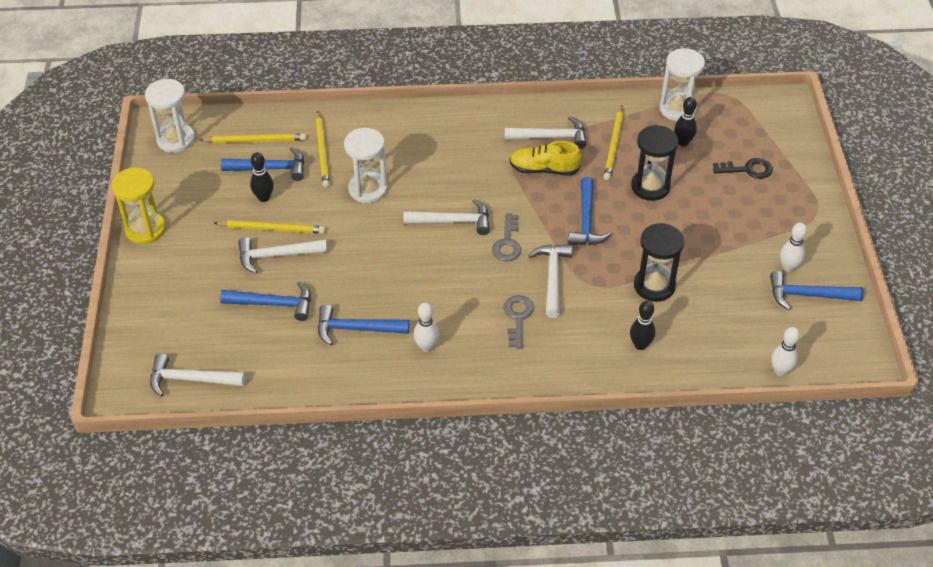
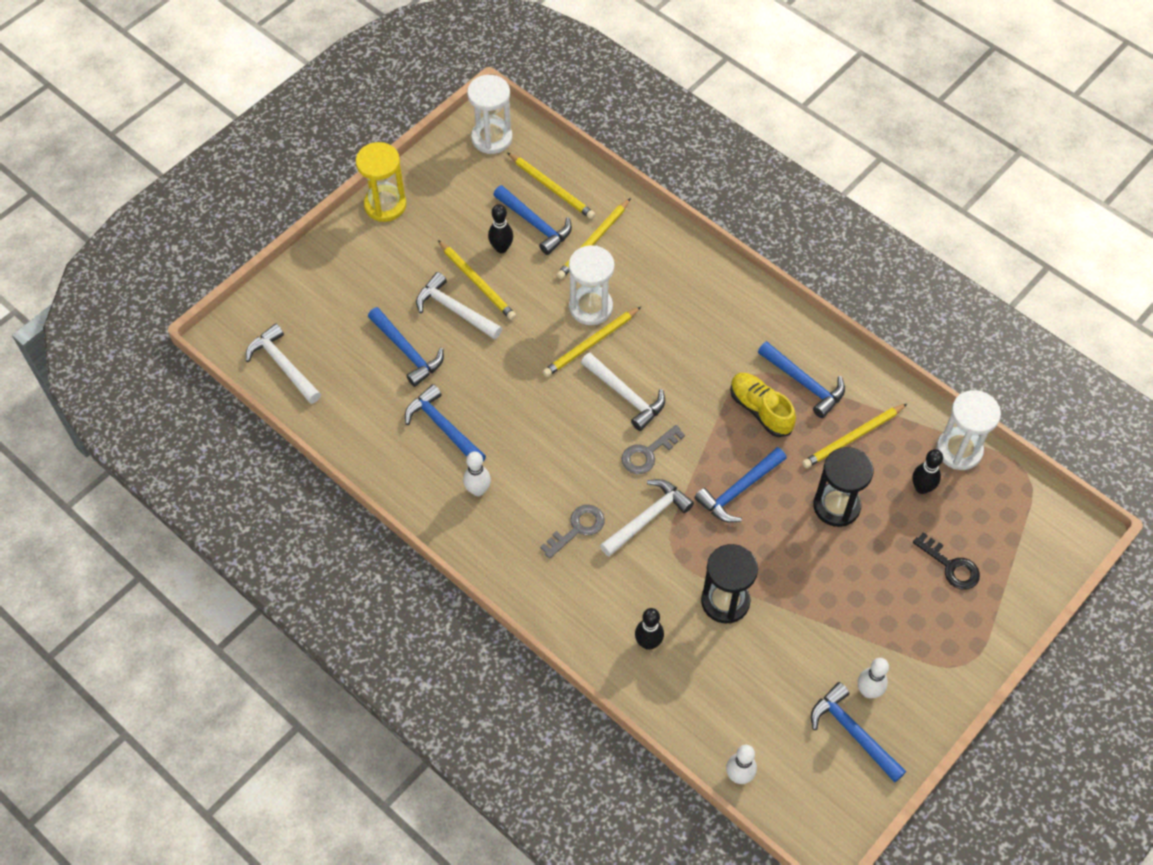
camera: 45 degrees right, 10 degrees up
(394, 209) = (591, 344): none -> yellow pencil
(551, 137) = (804, 383): white hammer -> blue hammer

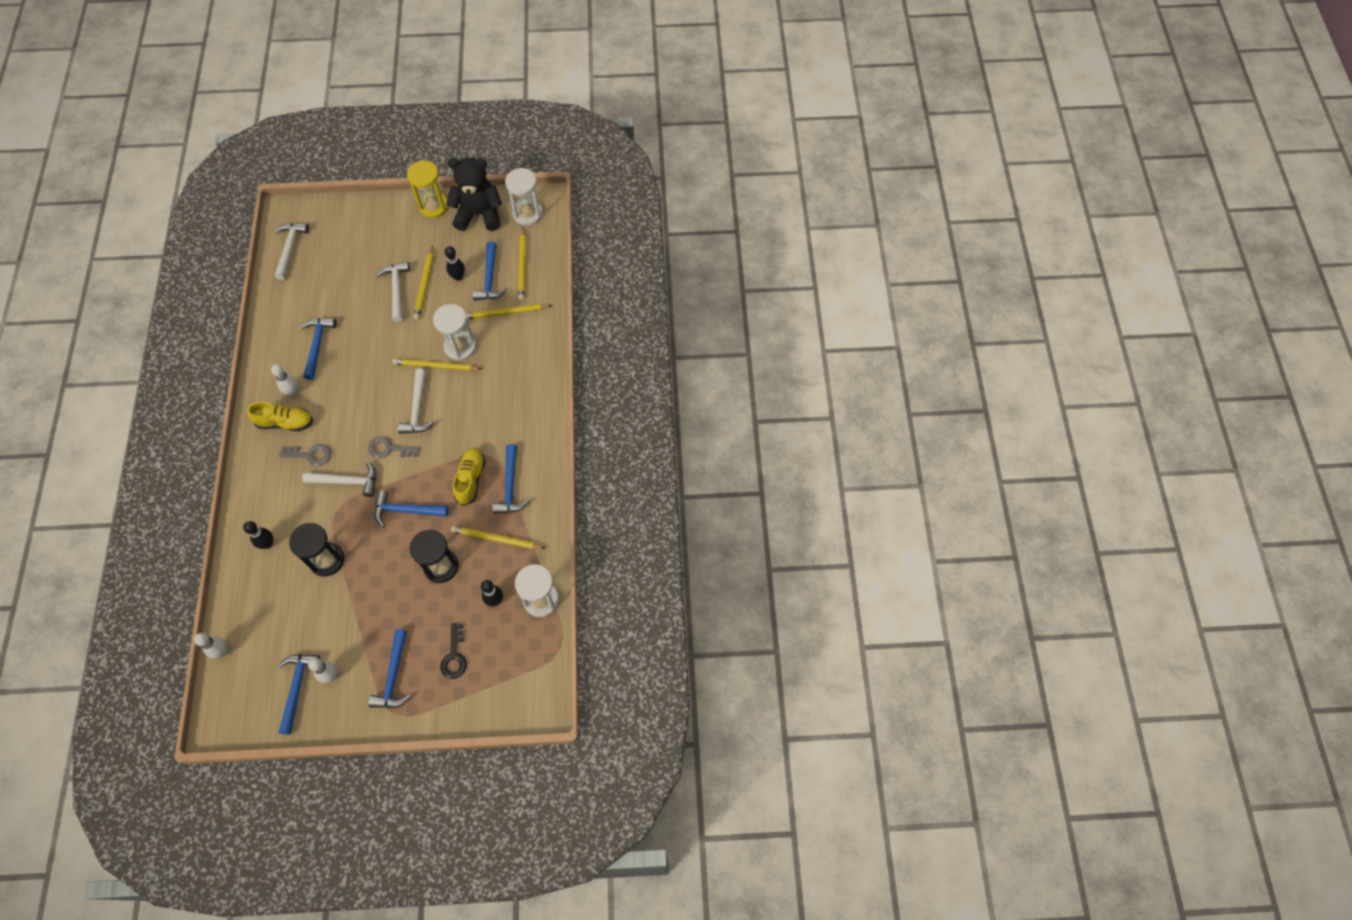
camera: 45 degrees right, 5 degrees up
(407, 352) = (350, 292): blue hammer -> blue hammer (394, 676)
(443, 176) = (479, 214): none -> black teddy bear
(510, 524) = (285, 422): none -> yellow shoe

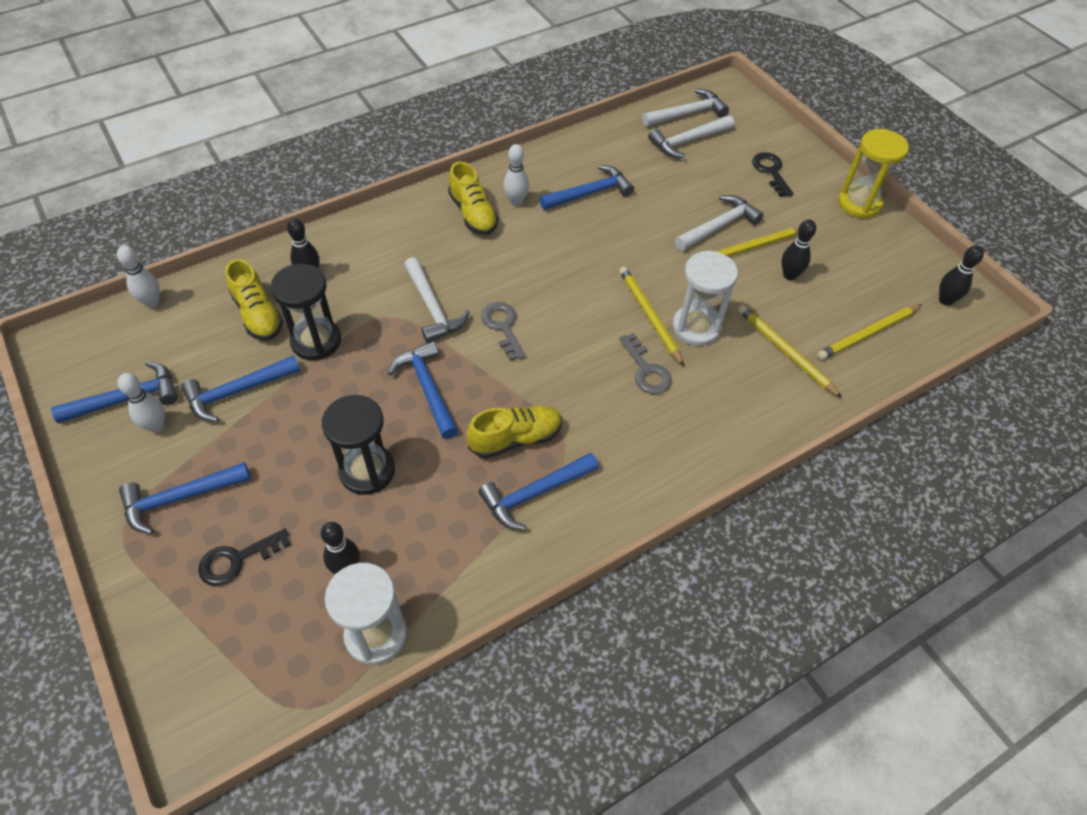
camera: 60 degrees right, 10 degrees down
(280, 587) = (258, 315): none -> yellow shoe
(310, 455) = (446, 256): grey key -> grey key (646, 370)
(375, 234) = (771, 172): none -> black key
(417, 409) = (577, 327): white hammer -> white hammer (687, 141)
(479, 214) = (893, 251): black teddy bear -> none
(490, 278) = (817, 309): blue hammer -> blue hammer (237, 392)
(496, 539) = (443, 519): yellow pencil -> none
(527, 213) = (945, 300): white hourglass -> black bowling pin

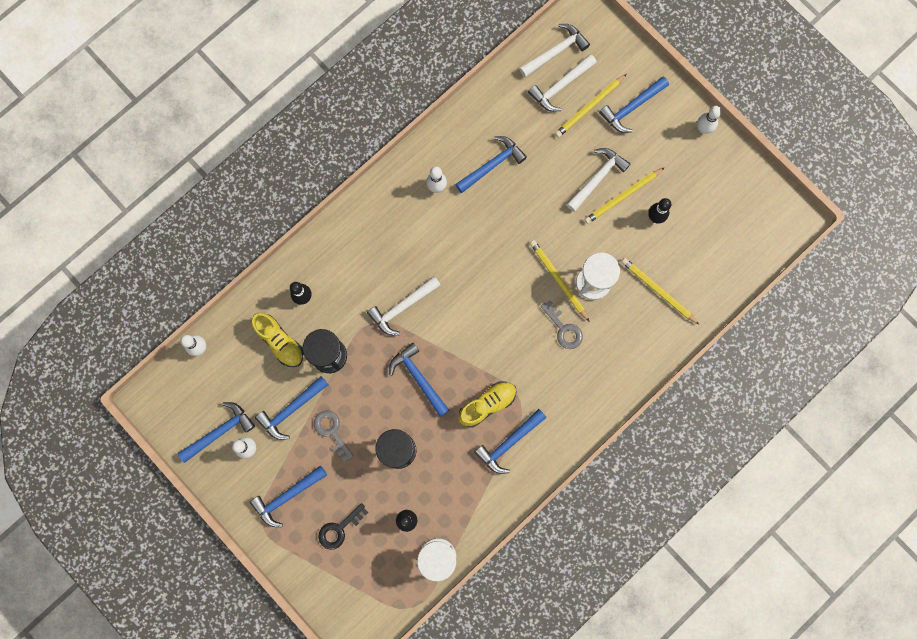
camera: 10 degrees left, 25 degrees up
(433, 308) = (402, 307): white hammer -> white hammer turned 90 degrees clockwise
(473, 214) = (407, 208): yellow shoe -> none
(503, 327) = (456, 313): grey key -> grey key (332, 431)
(771, 172) = (631, 107): black key -> blue hammer
(859, 204) = (703, 129): yellow hourglass -> white bowling pin
(868, 334) = (715, 262): yellow pencil -> yellow pencil (589, 107)
(945, 300) = (770, 216): black bowling pin -> none

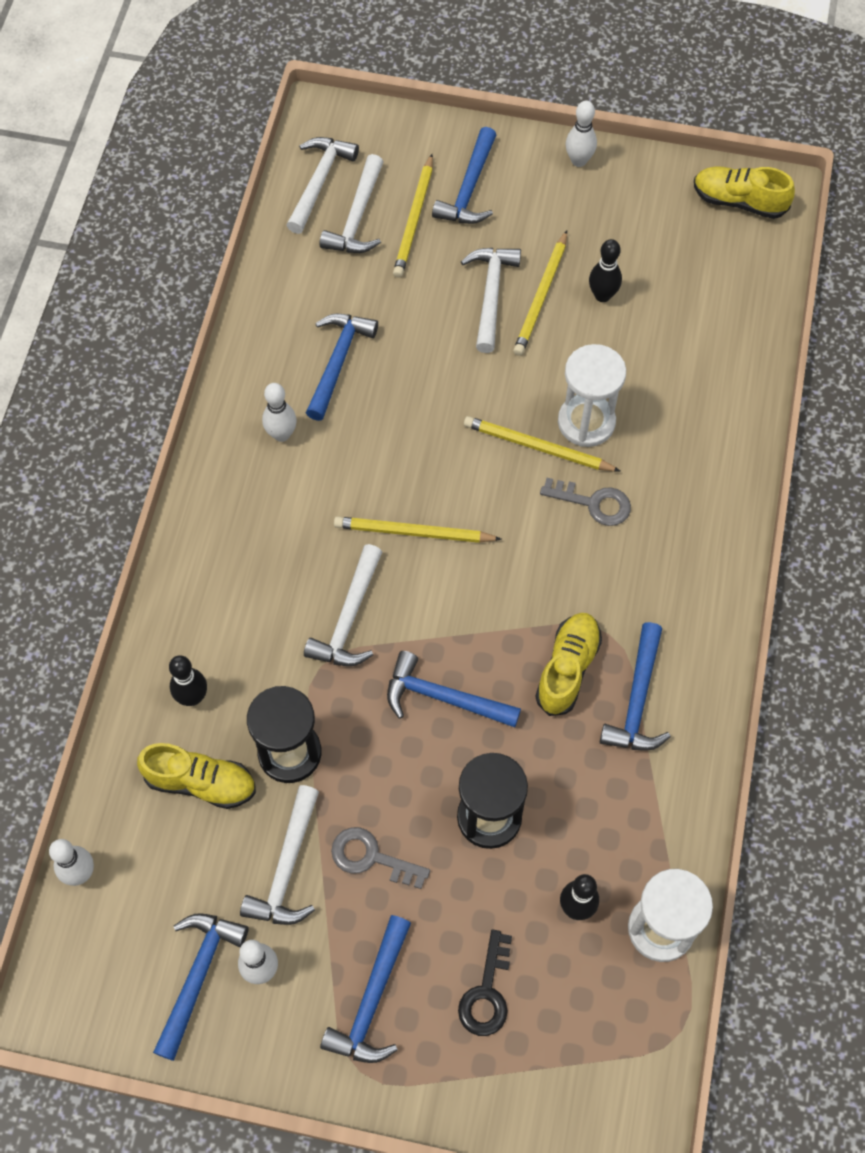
camera: 35 degrees left, 15 degrees down
(291, 410) = (287, 868): blue hammer -> white hammer
(658, 291) = (677, 379): yellow pencil -> yellow pencil (413, 532)
(771, 210) = (739, 201): none -> yellow shoe

